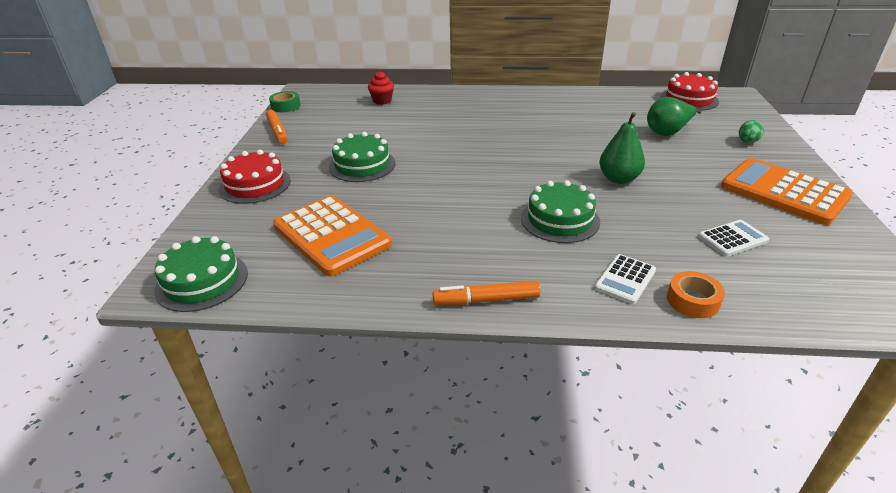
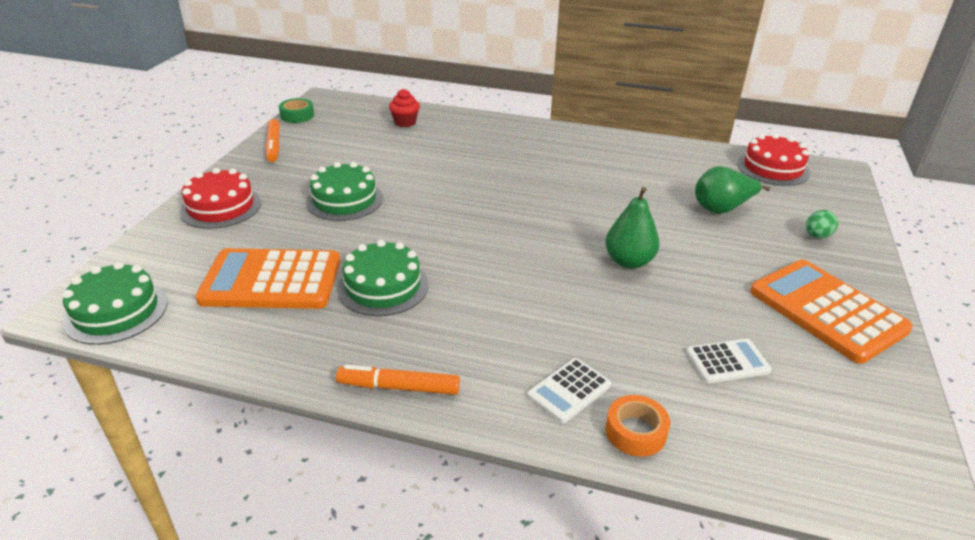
camera: 10 degrees right, 0 degrees up
(332, 235) = (271, 280): orange calculator -> orange calculator turned 120 degrees clockwise
(560, 220) = (532, 302): green cake -> green cake (383, 286)

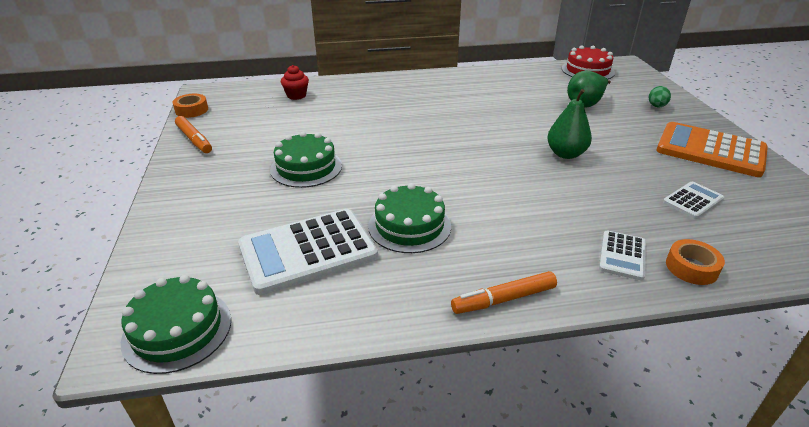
camera: 25 degrees left, 0 degrees up
(221, 207) = (194, 204): red cake -> none
(271, 280) = (308, 251): orange calculator -> white calculator
(297, 115) = (192, 110): green tape -> orange tape

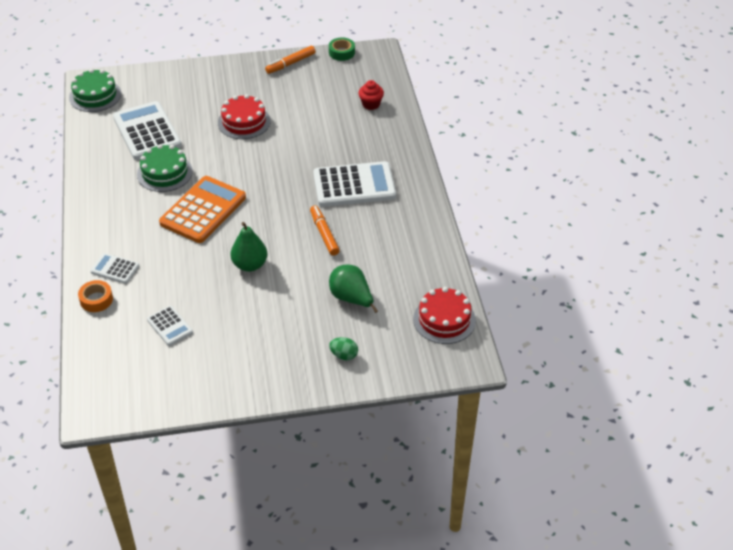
camera: 90 degrees right, 10 degrees up
(192, 110) = (341, 52): orange tape -> green tape
(306, 167) = (244, 122): green cake -> red cake
(427, 103) = (354, 185): none -> white calculator
(503, 299) = (88, 209): orange marker -> orange marker (324, 234)
(710, 150) = (246, 366): orange calculator -> orange calculator (203, 210)

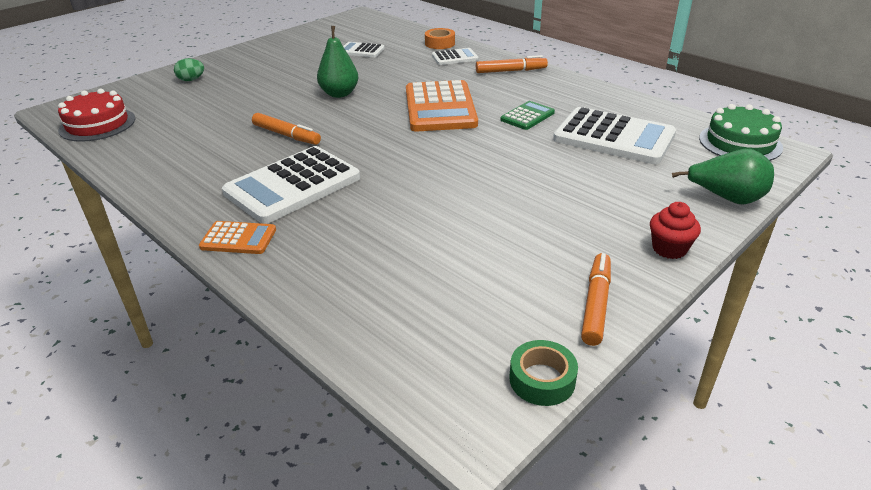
camera: 145 degrees right, 10 degrees down
(103, 226) = (511, 71): none -> orange marker
(164, 173) = (527, 116): green cake -> green calculator
(244, 122) = (526, 191): red cake -> none
(351, 299) = (211, 107): green pear -> green pear (726, 198)
(371, 104) = (372, 299): red cupcake -> red cupcake (669, 249)
(405, 162) = (238, 238): none -> orange calculator

